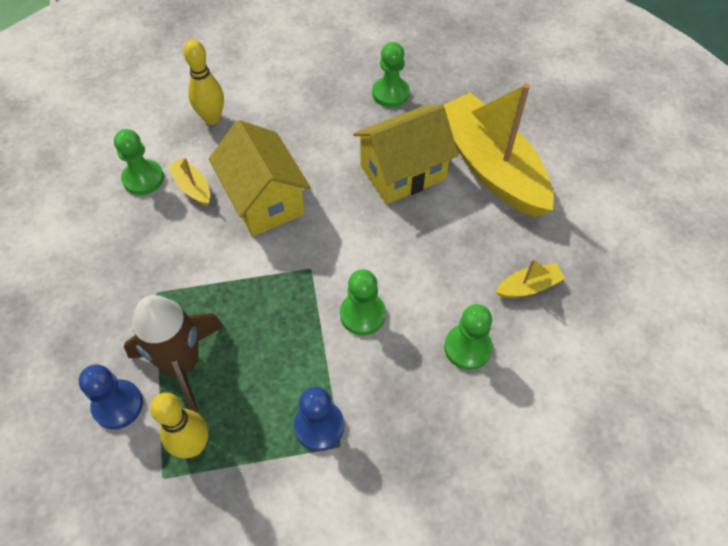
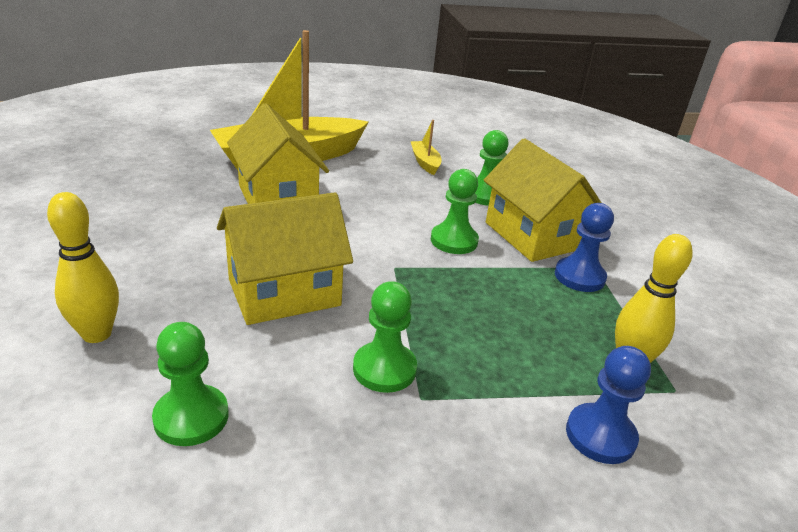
camera: 90 degrees left, 25 degrees down
(183, 364) = (529, 371): brown rocket -> none
(192, 187) = (235, 358): yellow boat -> none
(389, 389) = (532, 236): none -> yellow house
(390, 93) = (153, 192): green pawn -> green pawn (384, 369)

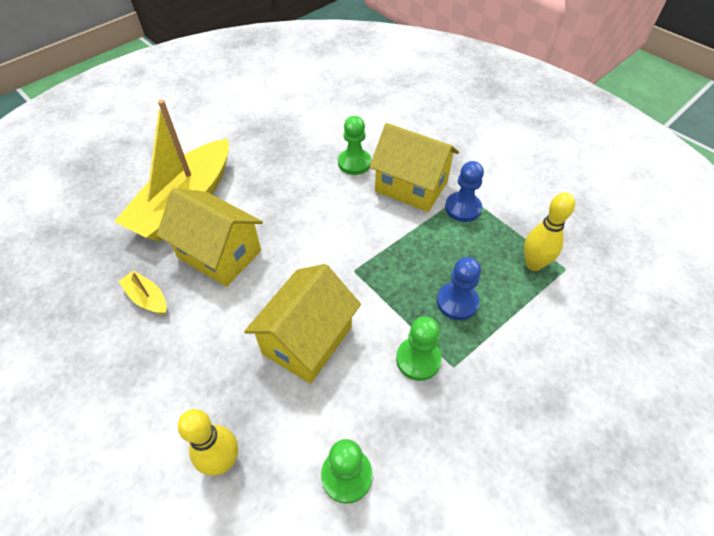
camera: 30 degrees left, 20 degrees up
(425, 163) = (288, 151): yellow boat -> yellow boat (147, 298)
(454, 241) = (370, 222): green pawn -> none
(600, 435) = (554, 327): blue pawn -> blue pawn (457, 302)

